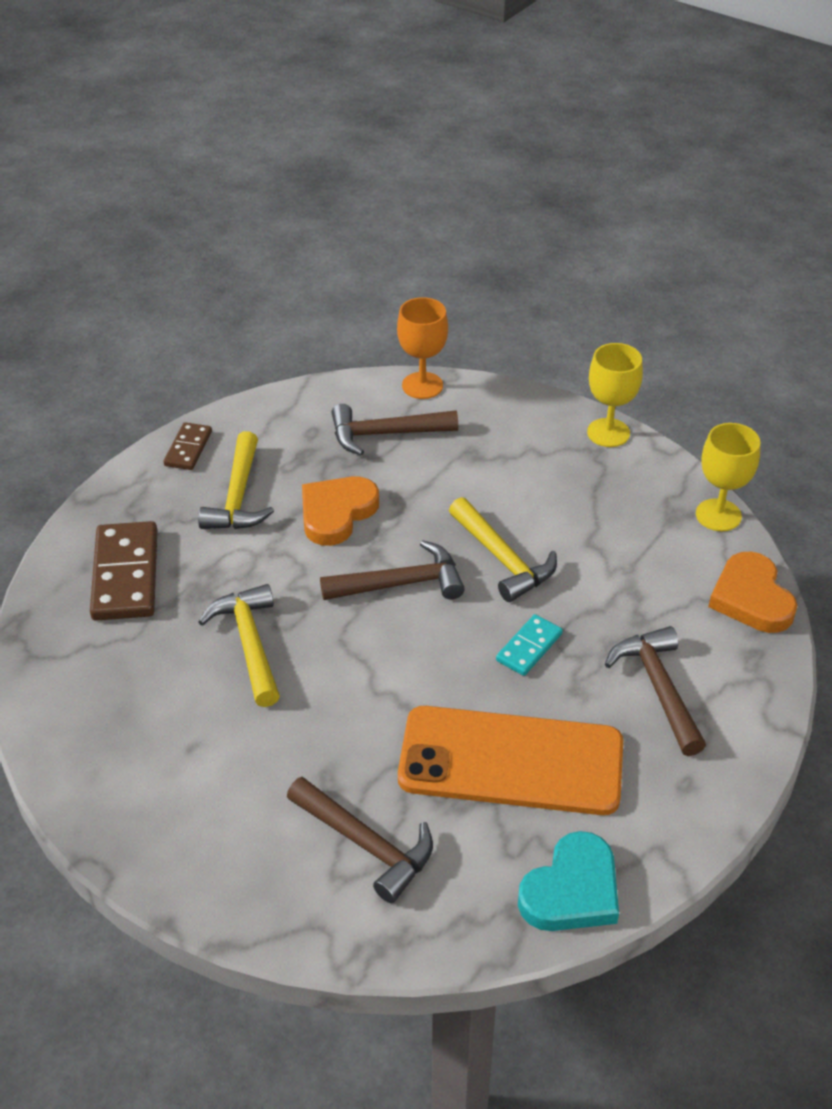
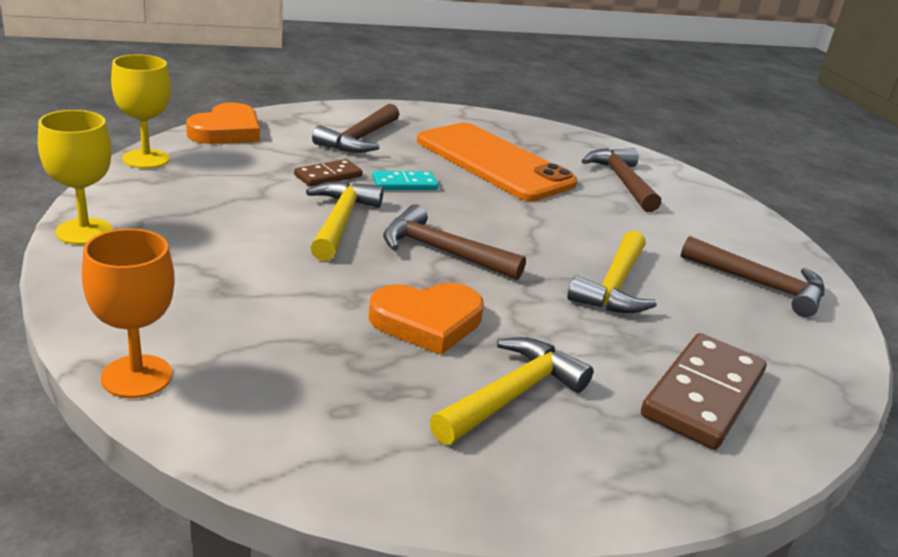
camera: 145 degrees left, 15 degrees down
(188, 449) = (520, 490): brown domino -> brown domino (328, 176)
(385, 434) = (269, 355): brown hammer -> brown hammer (760, 285)
(572, 890) = (526, 128): turquoise heart -> none

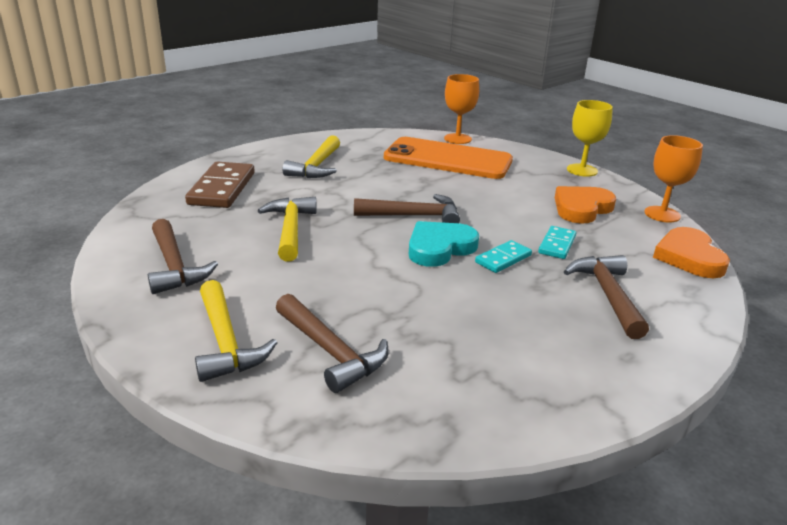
camera: 155 degrees right, 0 degrees up
(146, 159) = (662, 214): yellow goblet -> orange goblet
(328, 176) = (557, 245): brown domino -> turquoise domino
(340, 221) = (493, 214): yellow hammer -> yellow hammer (226, 342)
(427, 321) = (380, 180): orange heart -> orange heart (581, 208)
(455, 212) = (439, 248): none -> turquoise heart
(494, 162) = (473, 319): orange phone -> orange phone (448, 159)
(760, 285) = (174, 266): brown hammer -> brown hammer turned 120 degrees counterclockwise

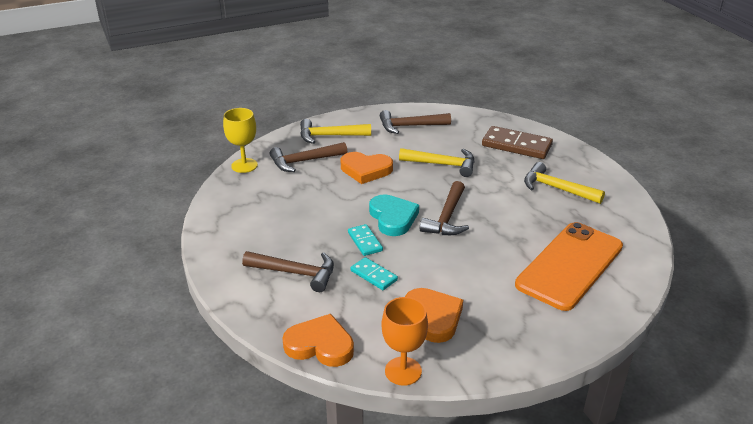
camera: 110 degrees right, 5 degrees up
(332, 285) = (366, 170): none -> orange heart
(457, 139) = (634, 289): orange goblet -> none
(582, 170) = (529, 358): yellow goblet -> yellow goblet (244, 165)

